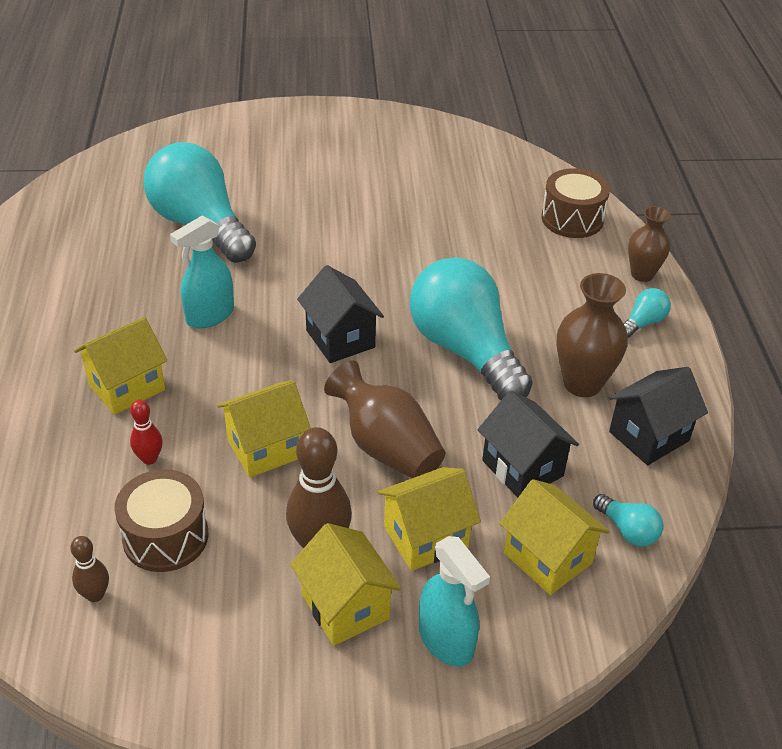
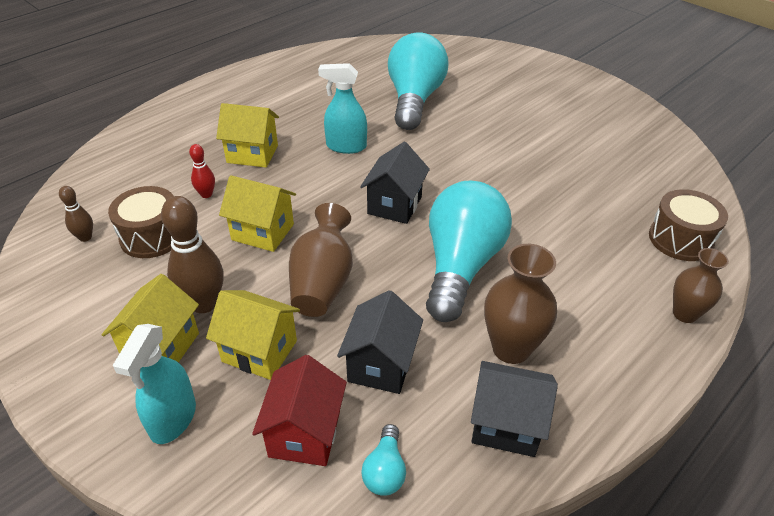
camera: 50 degrees right, 0 degrees up
(547, 558) = (305, 433): yellow house -> red house
(643, 323) = (630, 346): turquoise light bulb -> none

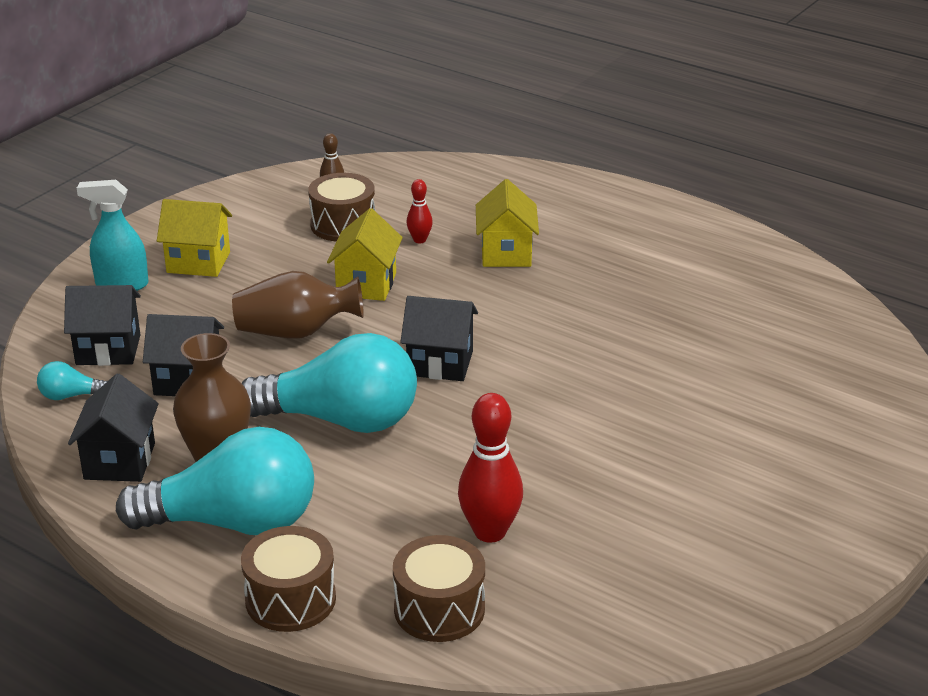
camera: 80 degrees right, 10 degrees down
(204, 303) = (254, 272): brown bowling pin -> none
(259, 351) = (199, 312): yellow house -> none
(305, 433) = (108, 350): red house -> black house
(346, 146) = (550, 314): turquoise spray bottle -> none
(414, 100) = (695, 355): turquoise light bulb -> turquoise light bulb (233, 522)
(598, 207) = (490, 532): none -> red bowling pin
(685, 314) = (290, 599): brown vase -> brown drum

